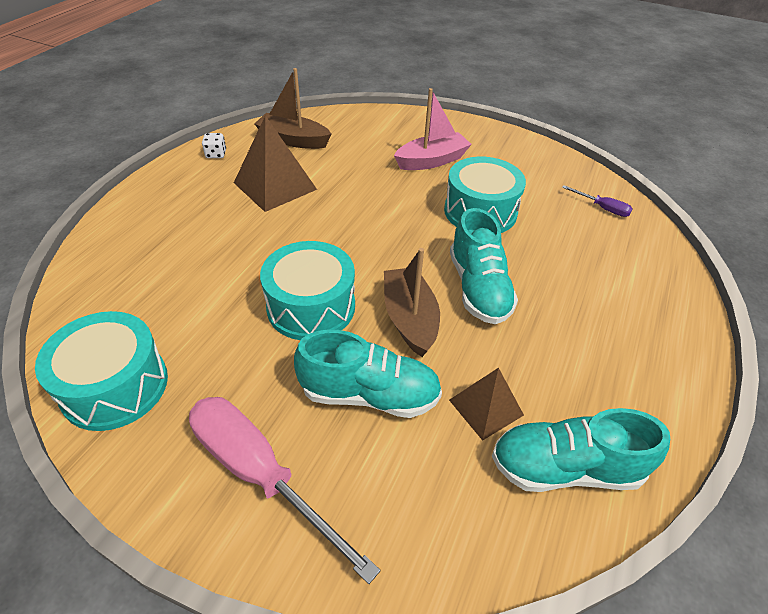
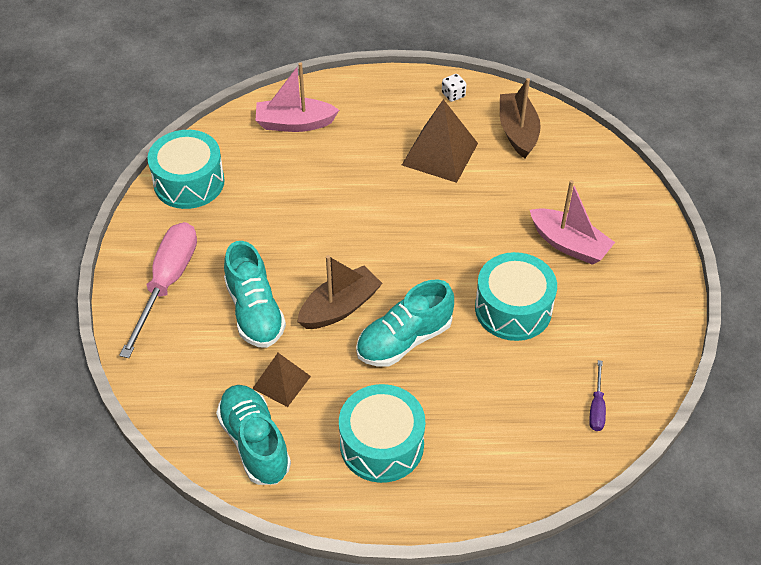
camera: 65 degrees right, 5 degrees up
(131, 260) = (295, 123): none -> pink boat
(311, 306) = (315, 244): turquoise drum -> turquoise drum (382, 444)

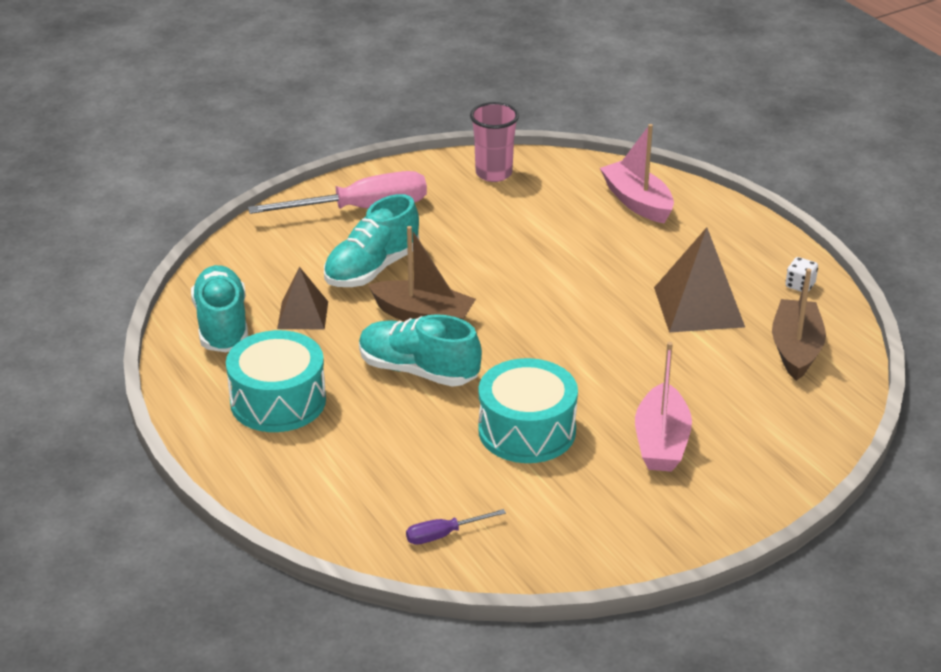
camera: 60 degrees right, 15 degrees down
(189, 182) = (493, 173): turquoise drum -> pink cup
(255, 443) = (222, 325): turquoise shoe -> turquoise shoe turned 45 degrees counterclockwise
(518, 132) = (796, 349): brown boat -> brown boat turned 45 degrees counterclockwise

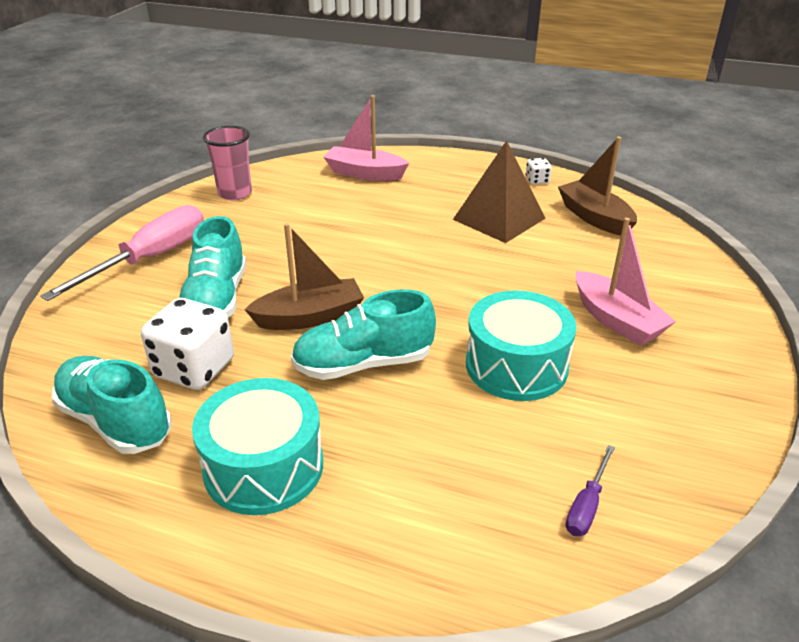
camera: 40 degrees left, 0 degrees up
(303, 315) = (194, 369): brown pyramid -> white dice

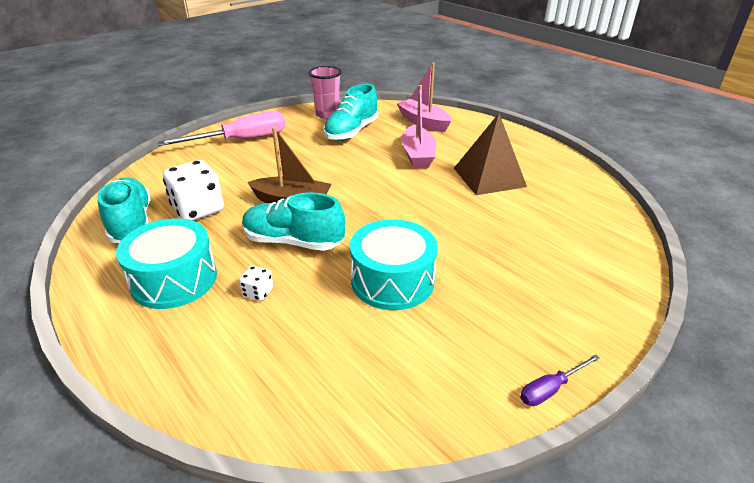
camera: 30 degrees right, 0 degrees up
(216, 300) = (251, 174): turquoise shoe -> turquoise shoe (351, 132)
(537, 181) = (549, 158): white dice -> white dice (258, 292)
(587, 505) = (338, 396): purple screwdriver -> purple screwdriver (550, 389)
(595, 218) = (569, 198): brown boat -> none
(616, 320) = (505, 277): pink boat -> pink boat (417, 155)

